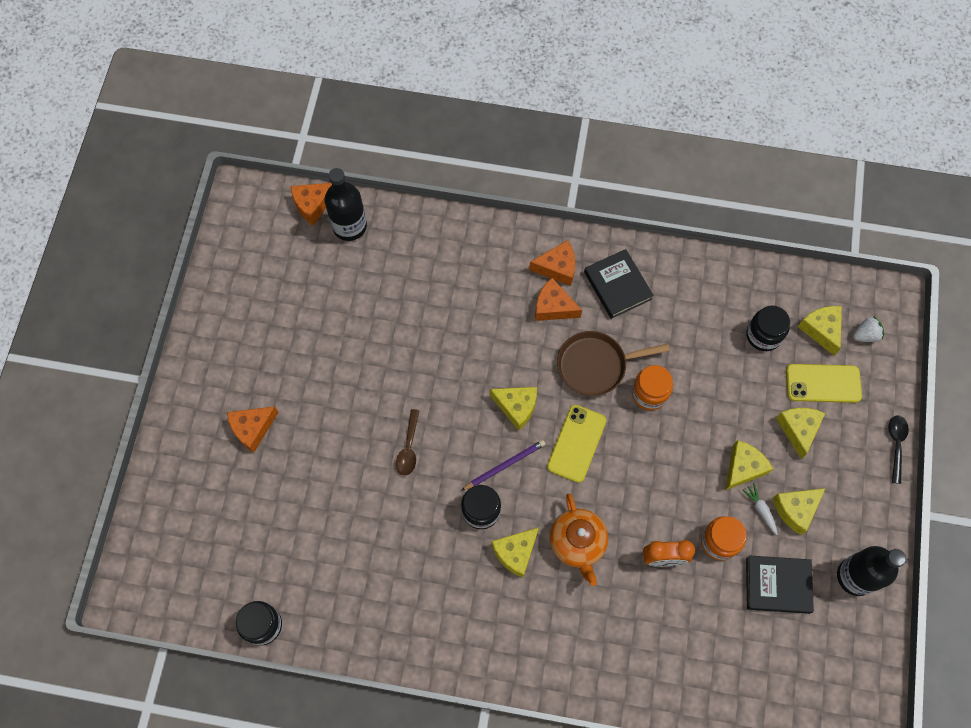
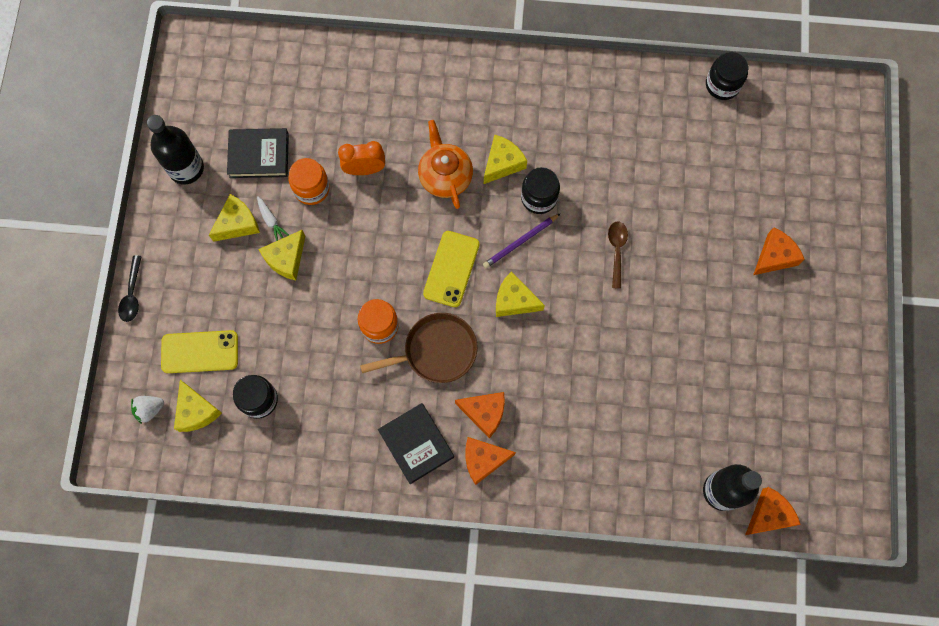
camera: 175 degrees right, 5 degrees up
(798, 430) = (229, 301): yellow cheese -> none

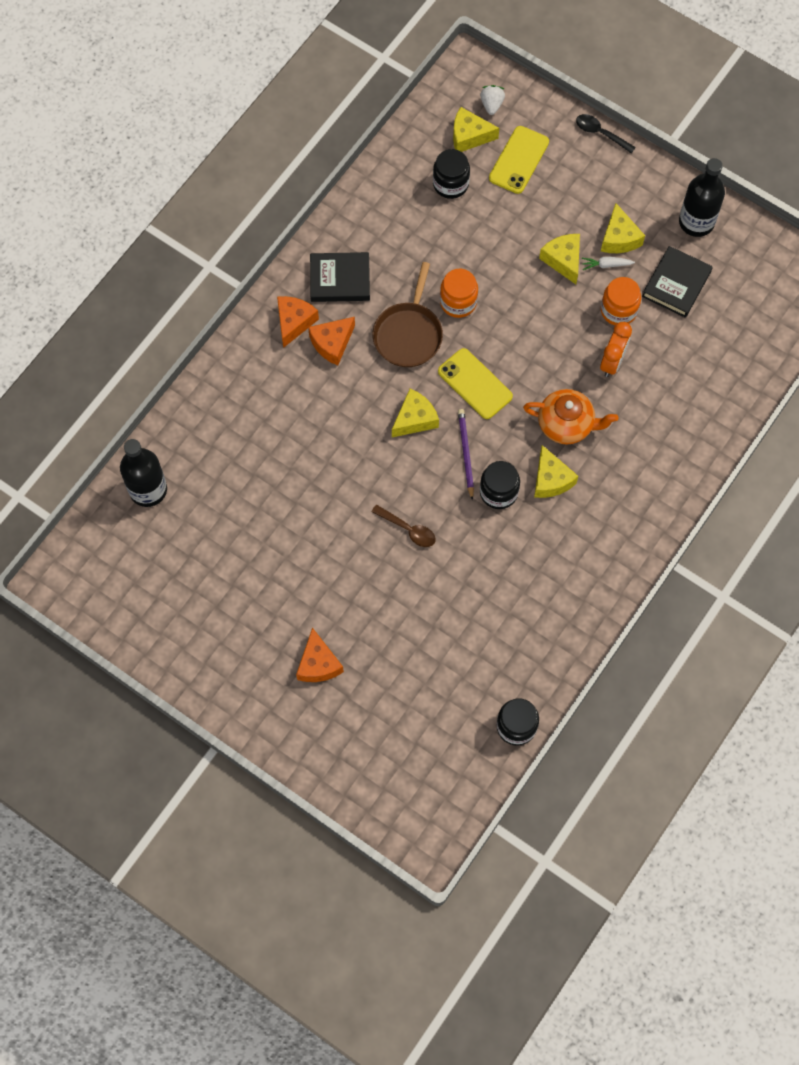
camera: 120 degrees right, 5 degrees down
(769, 515) = (104, 515): orange cheese -> none

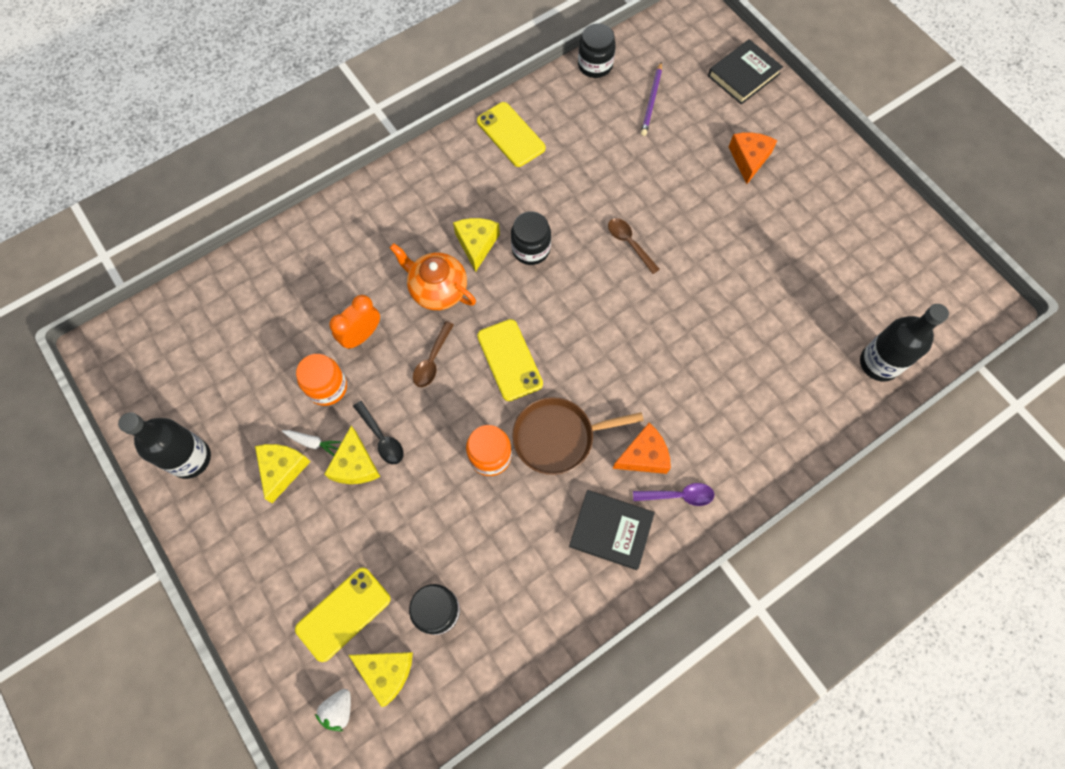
camera: 160 degrees left, 0 degrees up
(294, 322) = (678, 495): orange cheese -> purple spoon
(408, 334) = (557, 437): brown pan -> brown pan turned 135 degrees counterclockwise
(415, 419) = (584, 344): yellow cheese -> none
(465, 453) = (547, 294): purple pencil -> purple pencil (651, 101)
(541, 361) = (432, 360): none -> brown spoon
(569, 608) = (511, 135): none -> yellow phone
(600, 133) = (230, 615): black spoon -> black spoon (381, 438)
(676, 284) = (253, 395): black book -> black book (743, 75)

